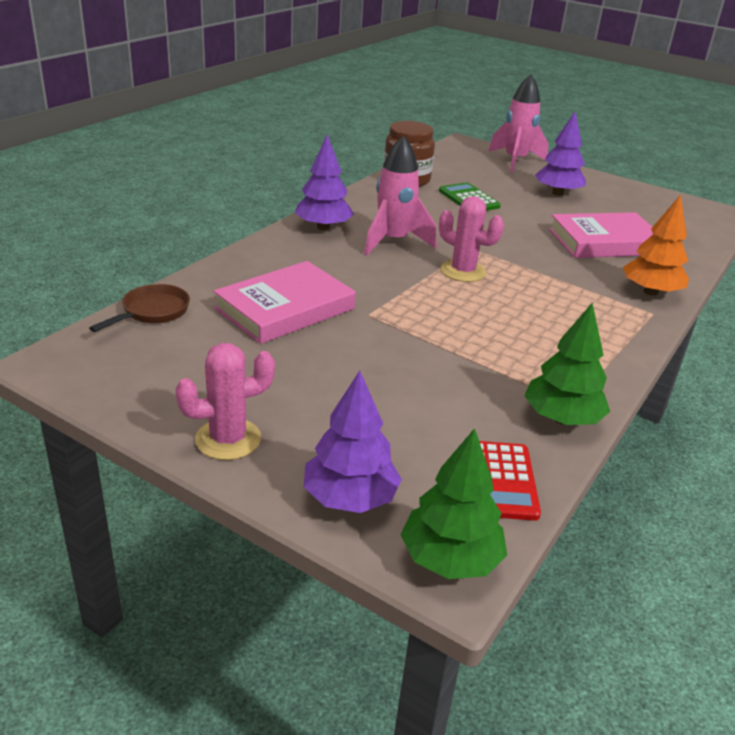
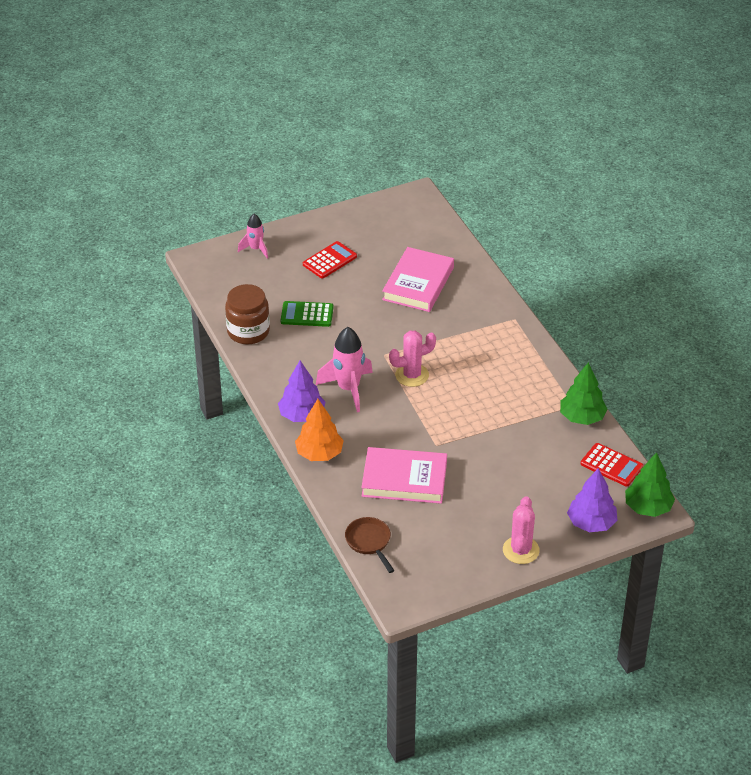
camera: 55 degrees left, 10 degrees up
(285, 308) = (404, 479): pink book -> pink book turned 75 degrees counterclockwise
(515, 161) = (256, 249): pink rocket -> pink rocket, size x0.59
(557, 193) = (329, 260): purple tree -> red calculator
(650, 292) = (492, 304): orange tree -> orange tree (319, 453)

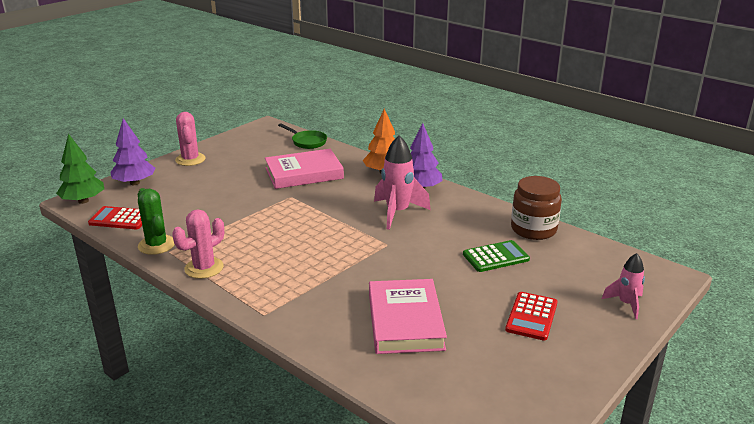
camera: 155 degrees right, 15 degrees down
(369, 542) = (307, 142): brown pan -> green pan
(412, 375) = (346, 236): pink cactus -> pink cactus (204, 268)
(582, 417) = (156, 245): green tree -> green cactus

